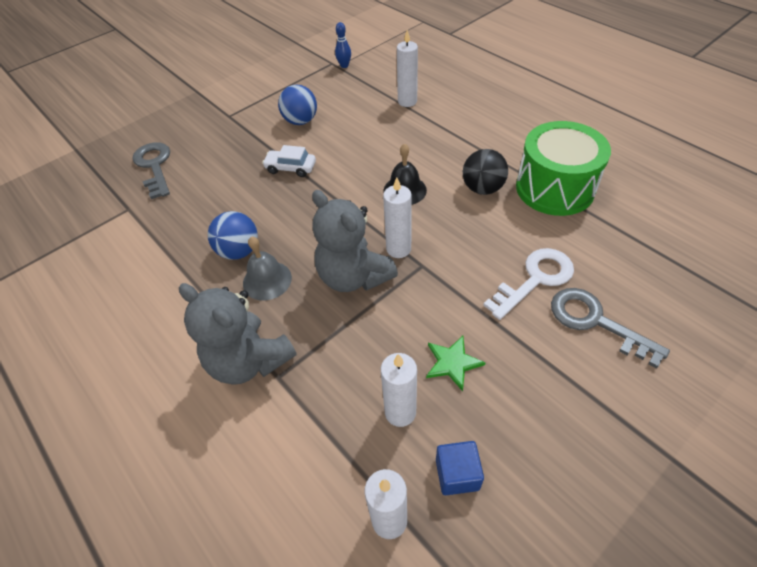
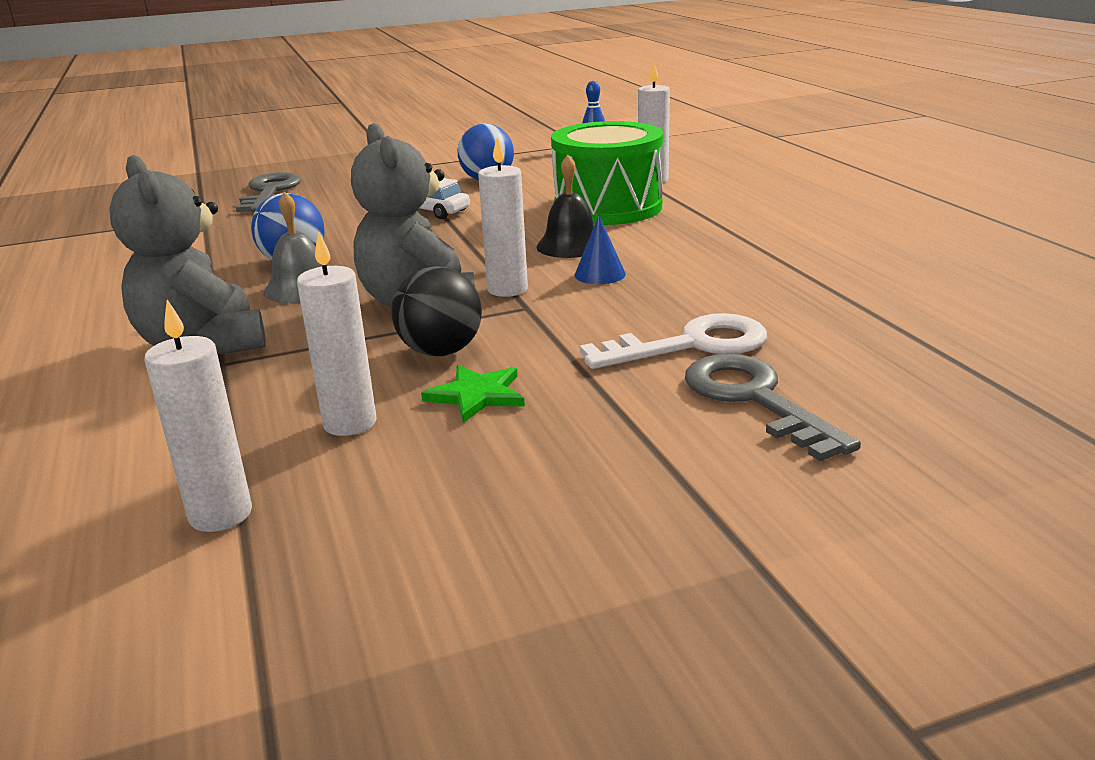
camera: 20 degrees right, 25 degrees down
(442, 219) = (600, 274): none -> blue cone
(457, 474) = (368, 496): blue cube -> none
(482, 188) = (690, 258): black ball -> black ball (441, 352)
(554, 188) = (810, 272): green drum -> green drum (608, 207)

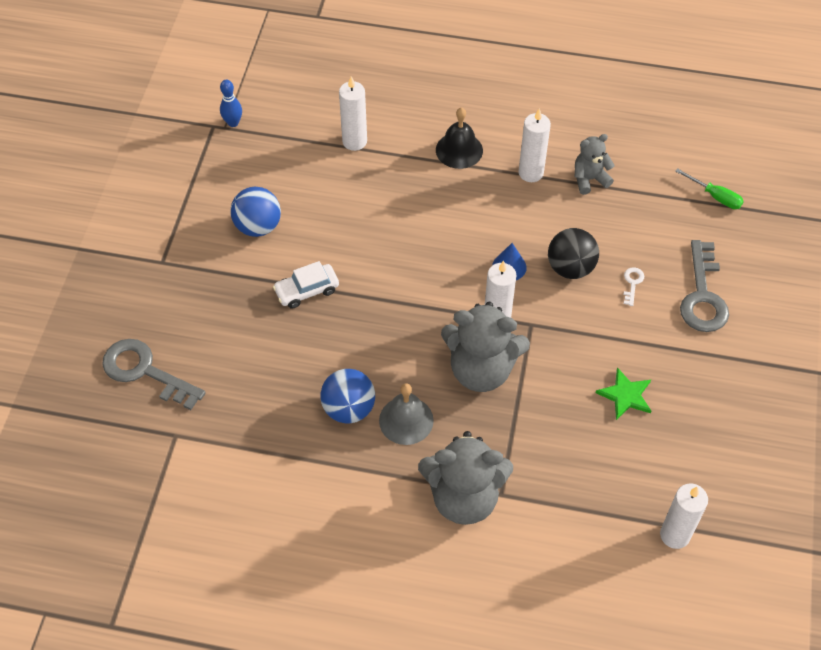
camera: 60 degrees left, 30 degrees up
(350, 423) = (619, 458): white candle -> white candle (531, 173)
(441, 352) = (562, 388): black ball -> black ball (570, 268)
(570, 245) = (448, 254): black bell -> black bell (459, 150)
(608, 207) = (391, 197): green drum -> none
(691, 345) = (632, 283): white key -> white key, size x0.42
(754, 399) = (703, 296): grey key -> grey key turned 90 degrees counterclockwise
(818, 275) = (589, 179): none -> grey teddy bear
(965, 354) = (715, 196): none -> green screwdriver

